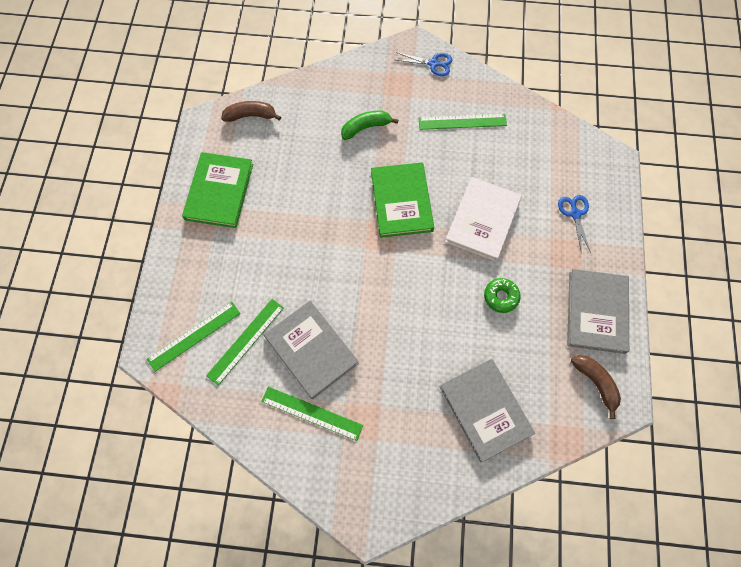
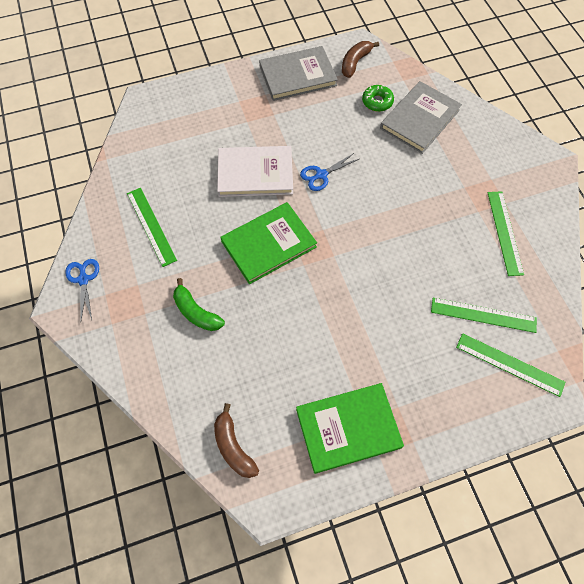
camera: 115 degrees left, 5 degrees down
(311, 350) = (455, 256): grey book -> none
(501, 297) = (321, 138): green donut -> green donut (377, 102)
(575, 214) = (215, 111): blue scissors -> blue scissors (321, 175)

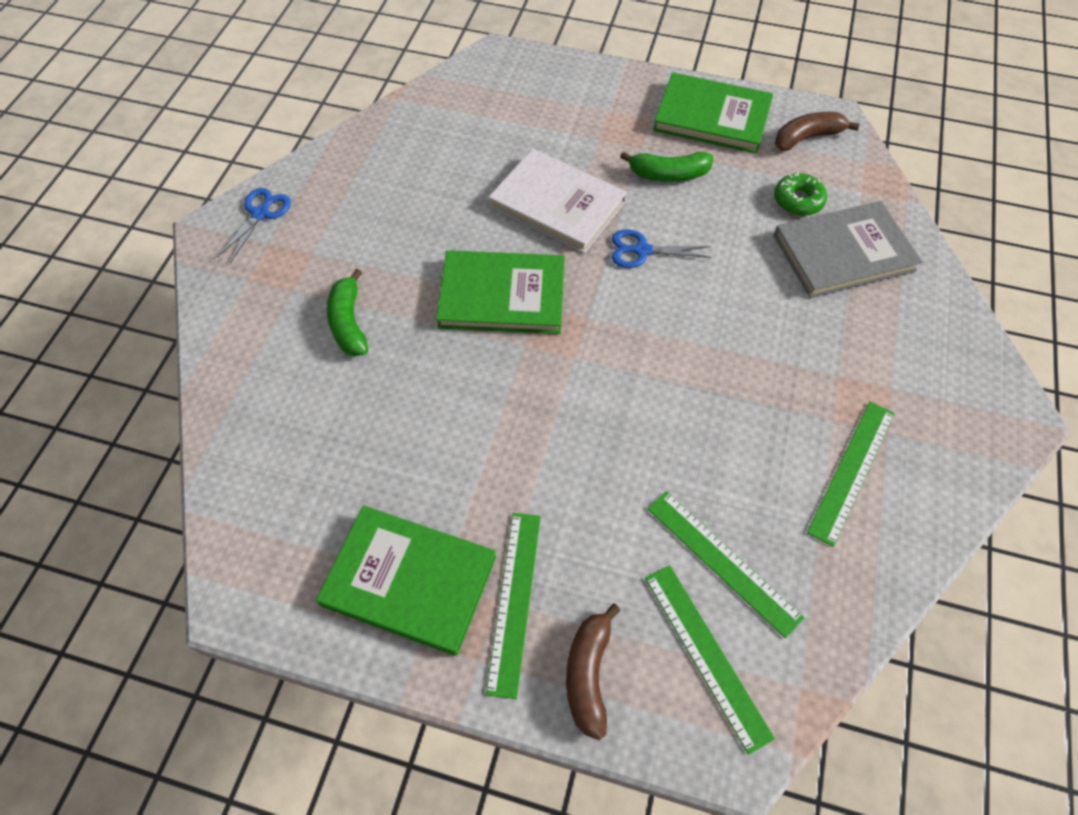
camera: 35 degrees right, 5 degrees down
(151, 226) = (383, 197): green ruler -> green ruler (515, 601)
(233, 446) = (256, 504): brown banana -> brown banana (588, 673)
(298, 76) = (712, 117): grey book -> green book
(301, 122) = (668, 174): none -> green banana

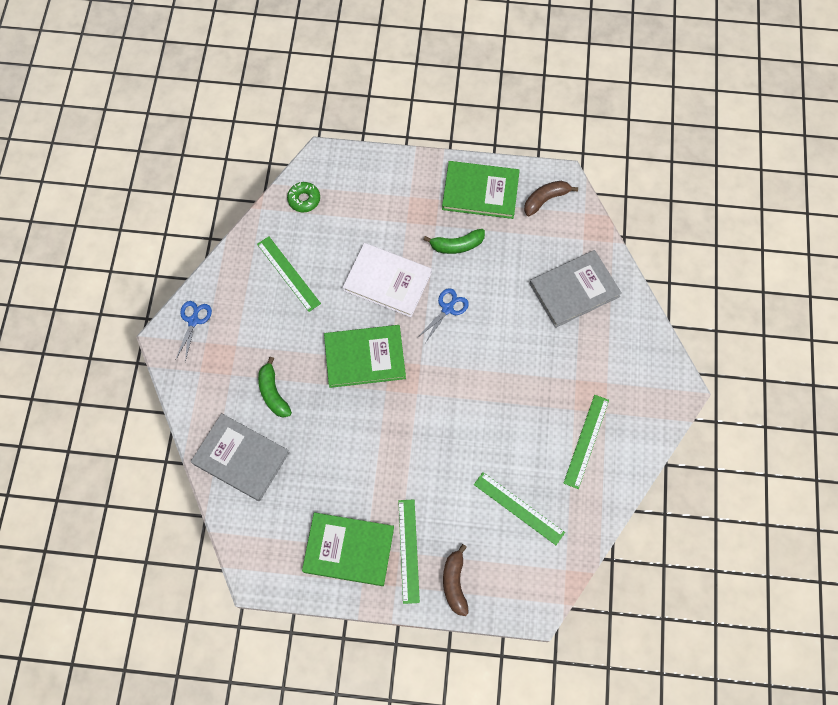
camera: 10 degrees left, 10 degrees up
(271, 406) = (241, 458): none -> grey book
(642, 250) = (447, 309): blue scissors -> blue scissors turned 135 degrees clockwise
(706, 654) = (515, 561): green ruler -> green ruler (288, 273)
(798, 200) = (543, 253): green donut -> green donut (304, 199)

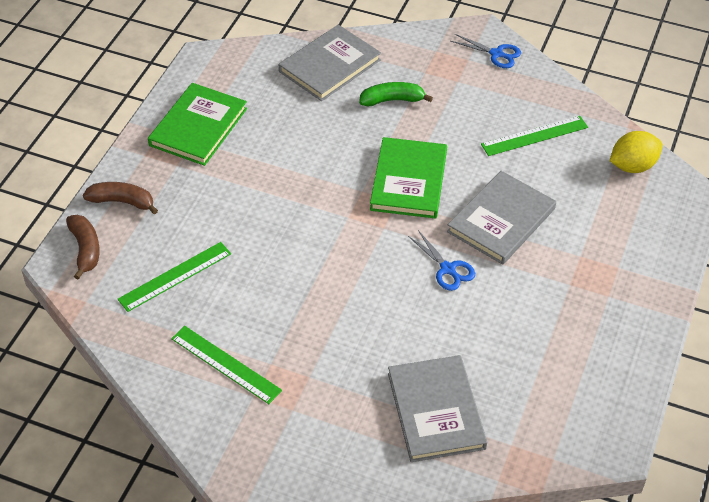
camera: 105 degrees right, 20 degrees down
(304, 199) = (632, 166): green donut -> yellow lemon
(387, 281) = (501, 220): white book -> grey book
(409, 550) = (174, 172): green ruler -> none
(456, 245) = (535, 299): green banana -> none
(480, 191) = (612, 343): green book -> none
(545, 199) = (585, 416): brown banana -> brown banana (85, 249)

